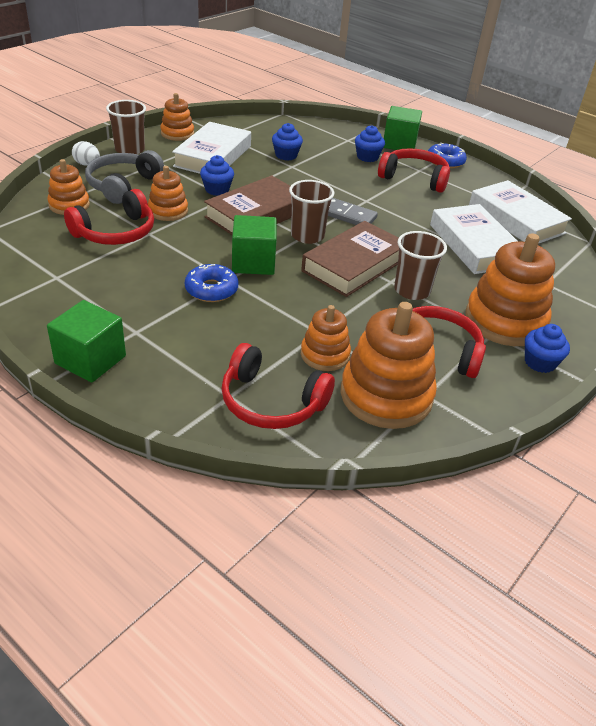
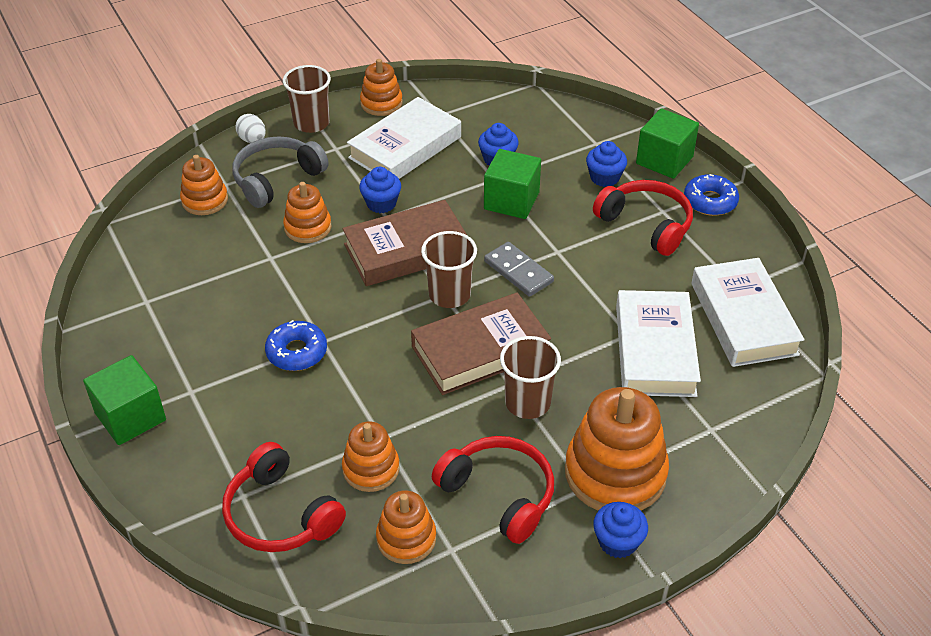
camera: 25 degrees right, 5 degrees up
(115, 232) = (235, 250): red headphones -> none
(253, 262) = (363, 323): green cube -> green cube (511, 201)
(386, 395) = (406, 538): orange stacking toy -> orange stacking toy, size x0.56

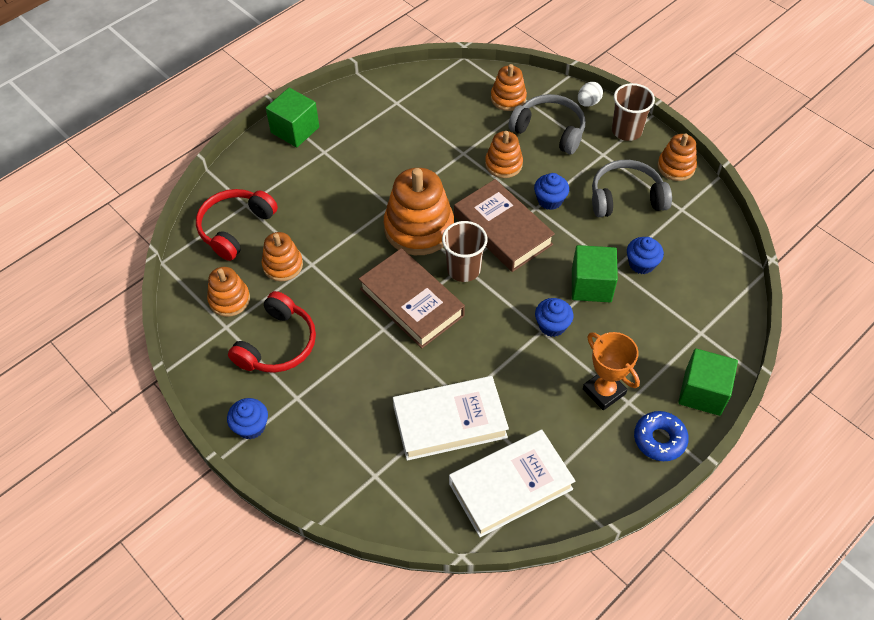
camera: 75 degrees right, 10 degrees up
(297, 352) = (375, 195): blue donut -> none
(405, 147) = (626, 197): white book -> grey headphones
(518, 272) = (506, 308): grey domino -> none
(527, 403) = (367, 344): brown cup -> none
(604, 178) = (654, 348): blue cupcake -> blue cupcake (552, 325)
(615, 473) = (313, 414): orange stacking toy -> orange stacking toy (419, 228)
(646, 224) = (604, 391): red headphones -> orange trophy

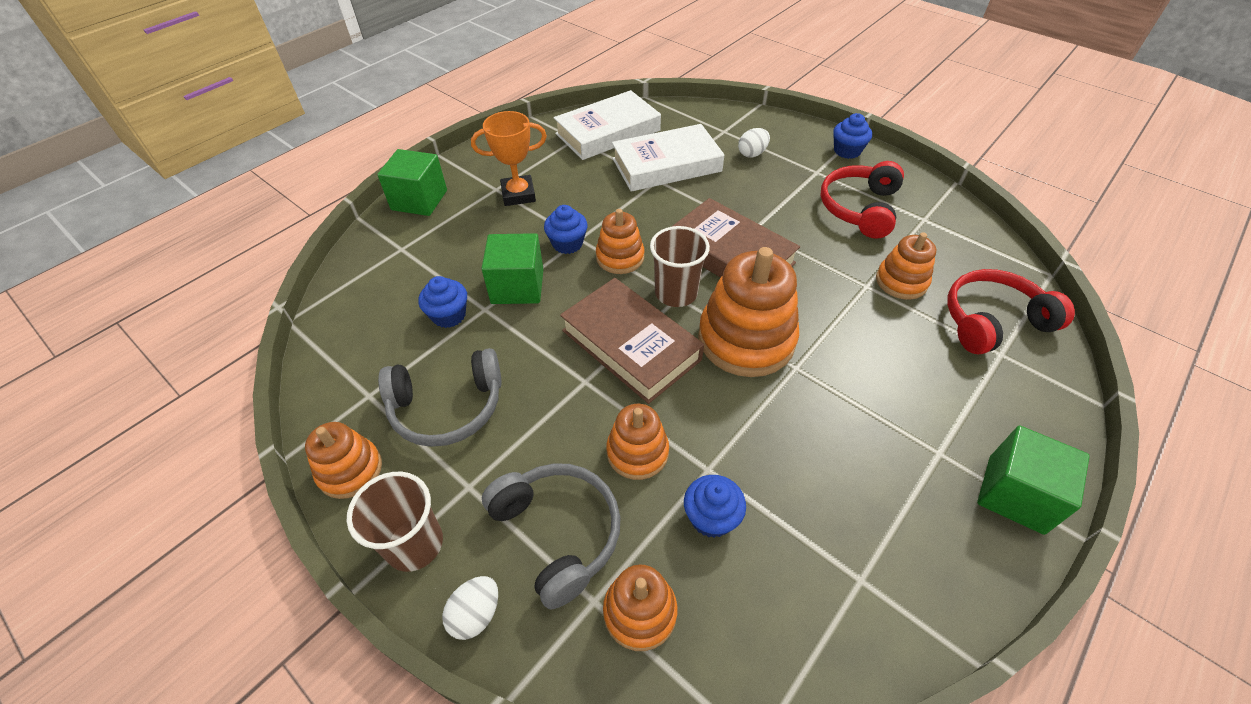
camera: 175 degrees right, 5 degrees down
(229, 300) = (939, 242): orange stacking toy -> orange stacking toy (620, 257)
(235, 228) = (992, 321): red headphones -> red headphones turned 135 degrees counterclockwise
(354, 431) = (752, 154): none -> white egg
(549, 130) = (558, 533): grey headphones -> grey headphones turned 150 degrees counterclockwise
(550, 200) = (563, 394): blue cupcake -> blue cupcake (711, 517)
(604, 391) = (518, 194): orange trophy -> orange trophy turned 60 degrees counterclockwise
(659, 439) = (472, 166): blue donut -> none

